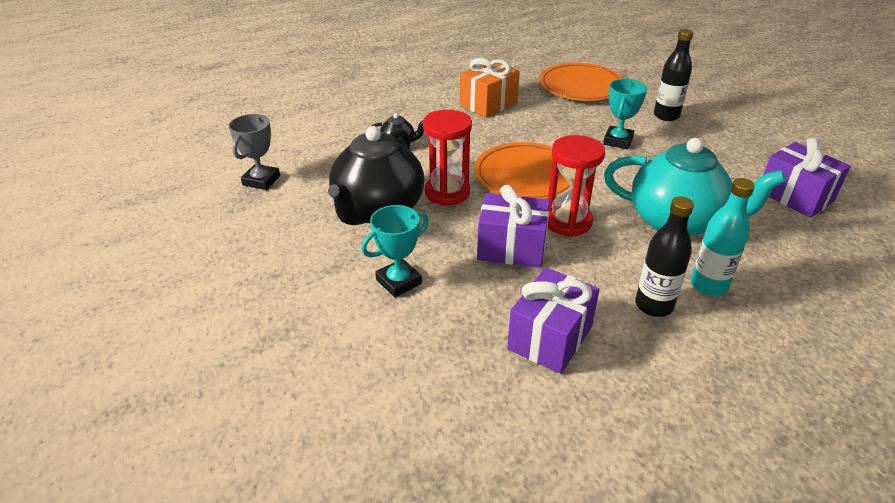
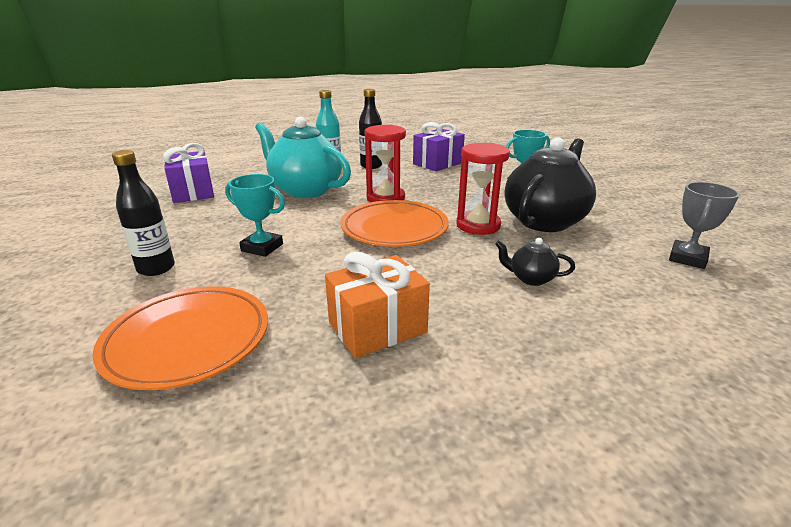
camera: 165 degrees left, 10 degrees down
(511, 248) = (438, 191): purple gift -> none
(618, 141) = (262, 247): turquoise trophy -> turquoise trophy turned 75 degrees clockwise

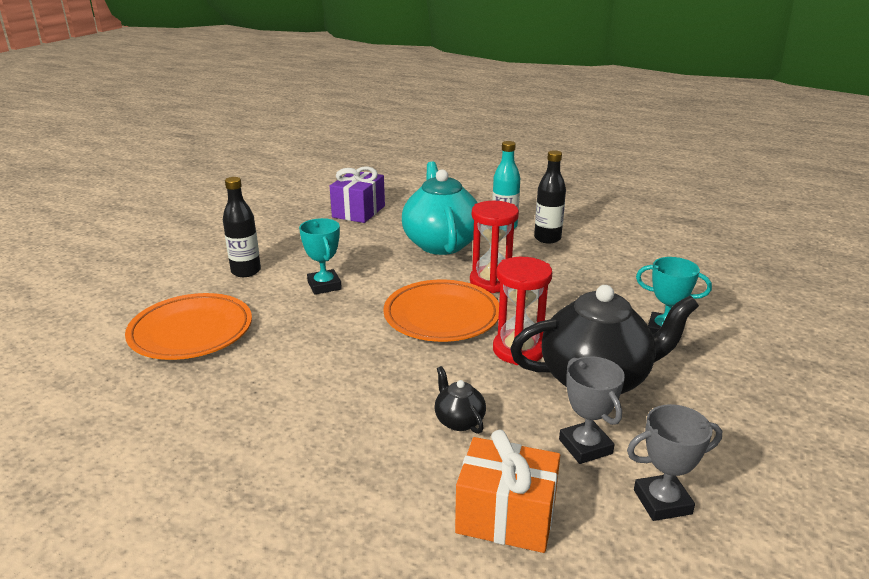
camera: 45 degrees right, 0 degrees up
(377, 327) = (287, 387): orange gift -> orange gift (506, 516)
(437, 163) = (625, 262): purple gift -> none
(610, 254) = (585, 446): none -> grey trophy

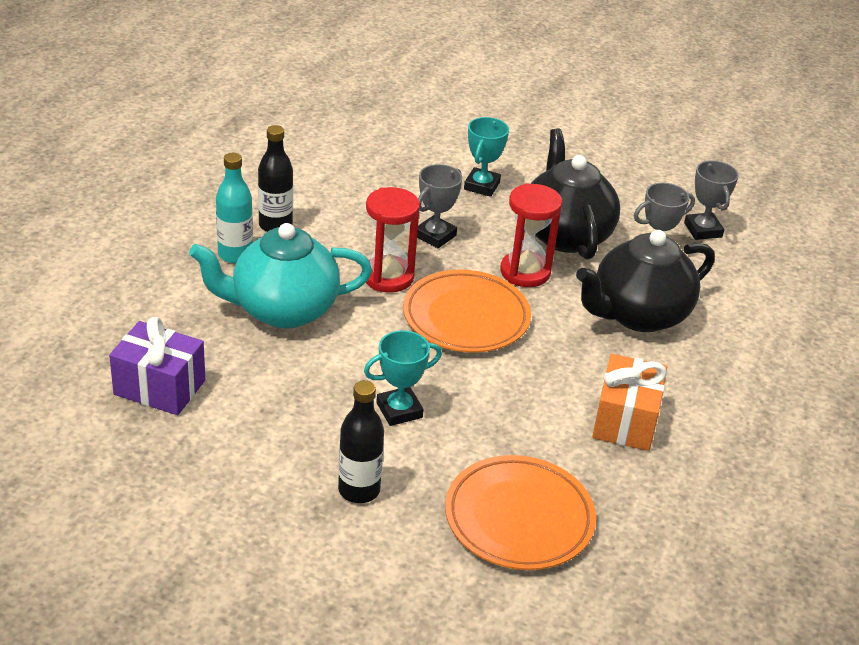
camera: 95 degrees left, 10 degrees up
(459, 421) = (638, 315): black teapot -> black teapot, size x2.31
(506, 516) = (738, 299): orange gift -> orange gift (625, 421)
(561, 304) = (435, 236): none -> grey trophy

